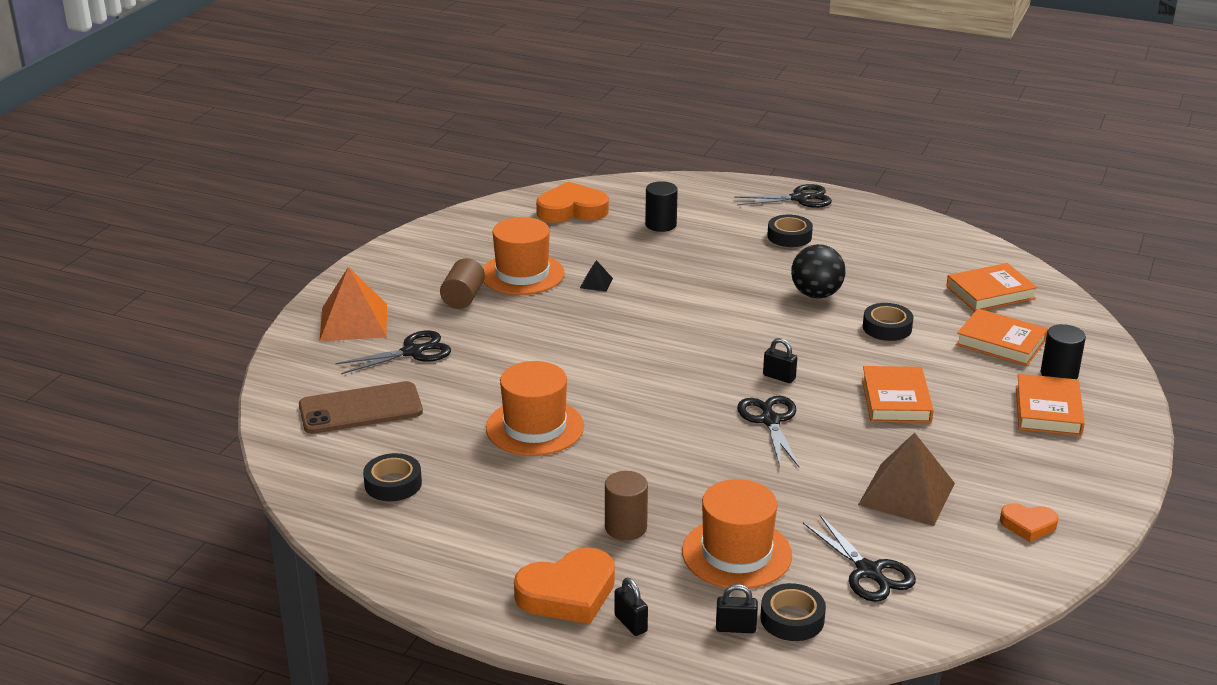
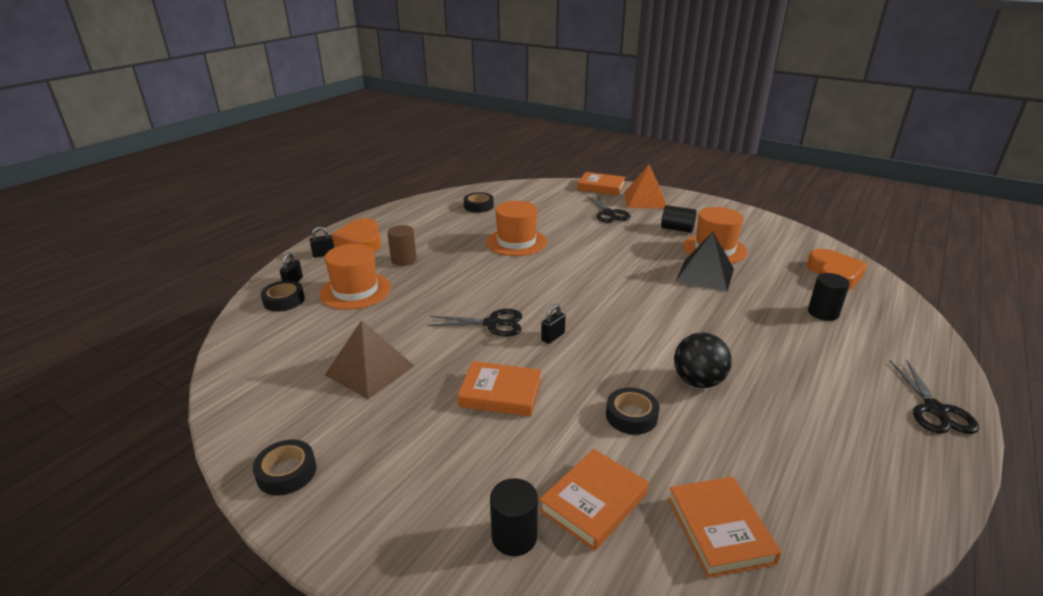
camera: 100 degrees right, 0 degrees up
(360, 409) = (551, 200): brown phone -> none
(463, 298) = (677, 229): brown cylinder -> black cylinder
(596, 283) = (705, 275): black pyramid -> black pyramid, size x2.28
(789, 236) = (827, 385): black tape -> black tape (286, 472)
(868, 571) = (300, 335): black scissors -> none
(1028, 525) = (288, 427): orange heart -> none
(1048, 410) = (446, 500): orange book -> orange book (601, 187)

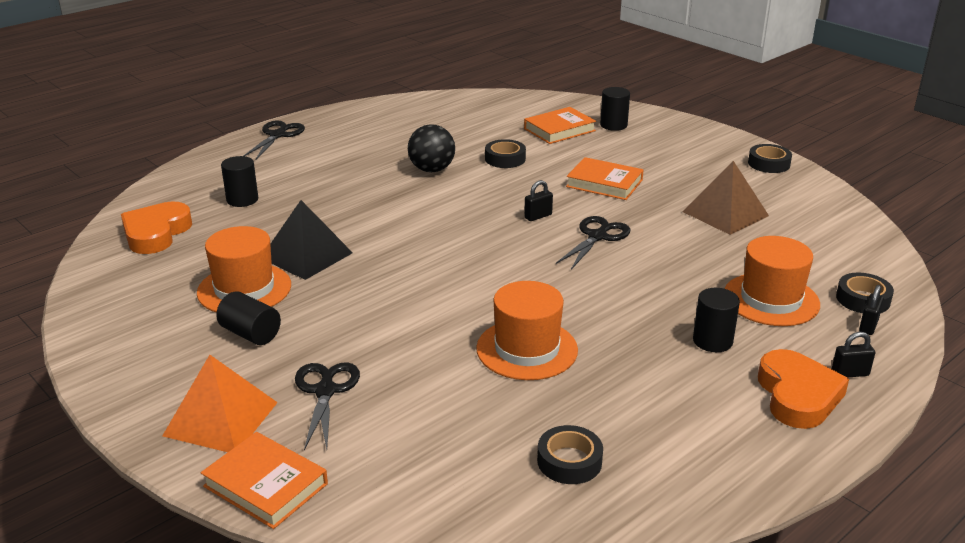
camera: 165 degrees left, 0 degrees up
(403, 260) = (712, 341): brown cylinder -> black cylinder
(492, 324) = (597, 236): black scissors -> black scissors turned 105 degrees clockwise
(719, 530) = (492, 114): orange book -> none

